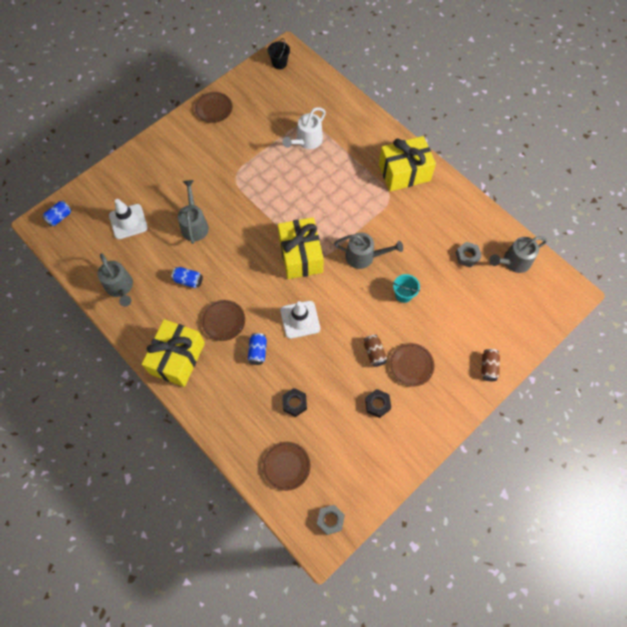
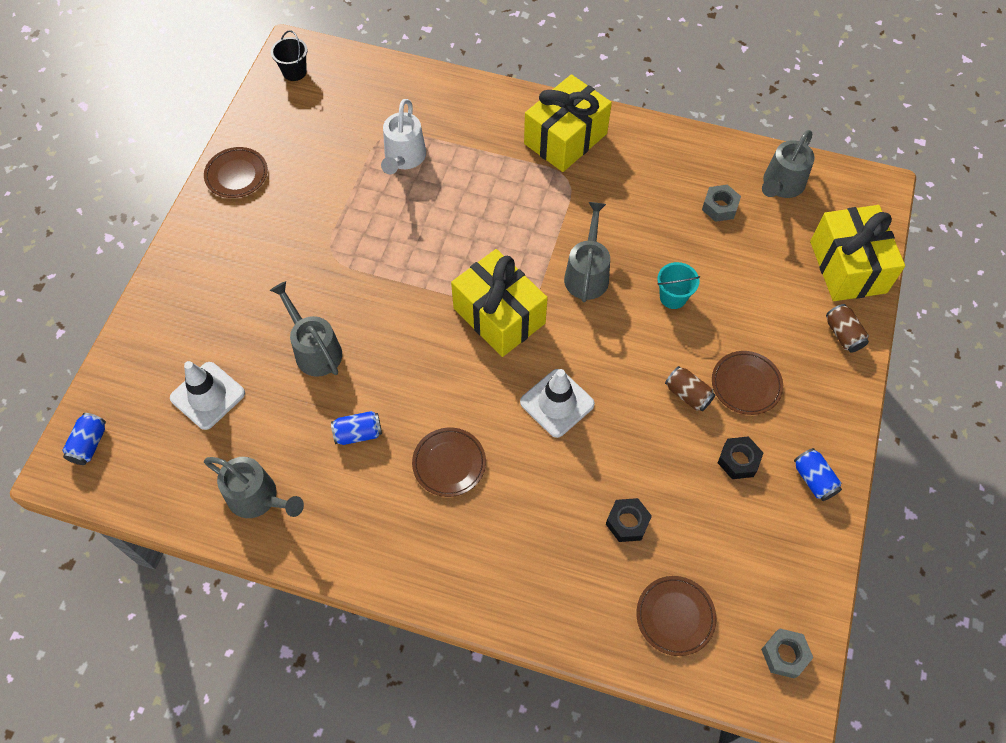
camera: 30 degrees left, 5 degrees down
(177, 358) = (416, 554): yellow gift -> yellow gift (848, 267)
(257, 351) = (527, 479): blue can -> blue can (813, 479)
(364, 256) = (587, 273): grey watering can -> grey watering can turned 60 degrees counterclockwise

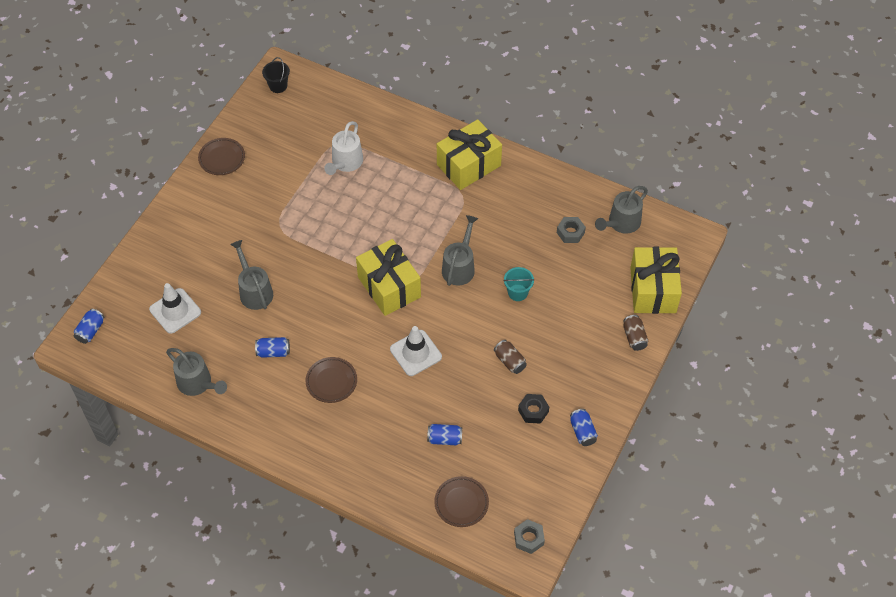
camera: 10 degrees right, 5 degrees down
(627, 522) = (444, 439): black nut -> blue can
(746, 384) = (553, 361): brown plate -> none

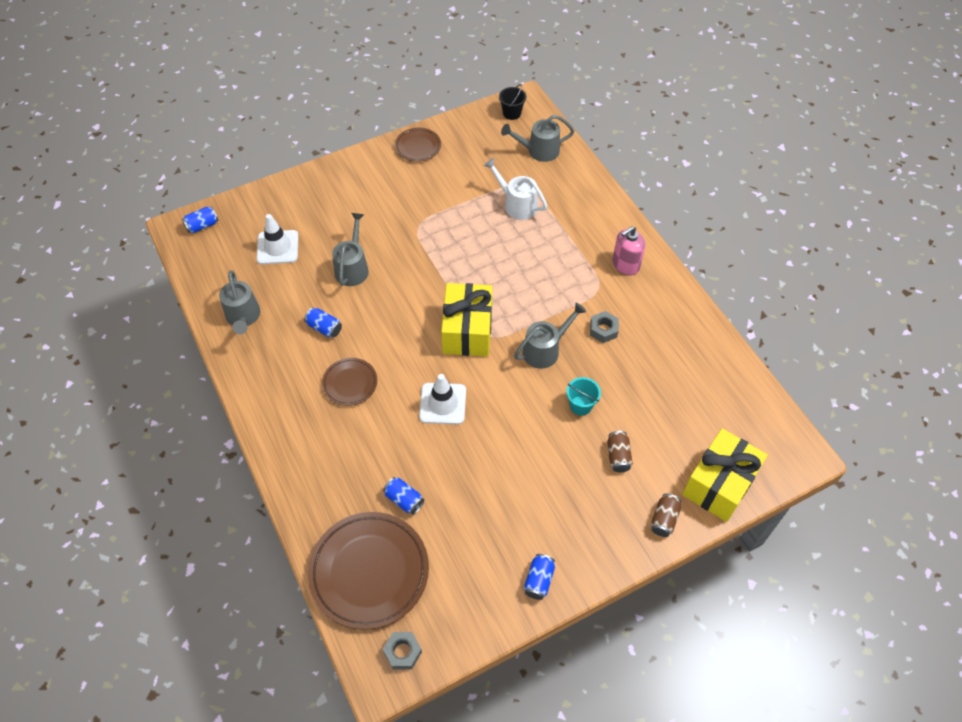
camera: 35 degrees right, 0 degrees up
(345, 163) = (516, 204): white watering can -> white watering can turned 75 degrees clockwise
(461, 503) = (369, 572): brown plate -> brown plate, size x1.92
(469, 165) = (625, 264): yellow gift -> pink soap dispenser
(510, 361) = (522, 465): brown can -> brown can (618, 456)
(533, 411) = (507, 527): black nut -> none
(570, 232) = (676, 379): grey nut -> grey nut (603, 330)
(621, 223) = (734, 400): grey watering can -> grey watering can (538, 151)

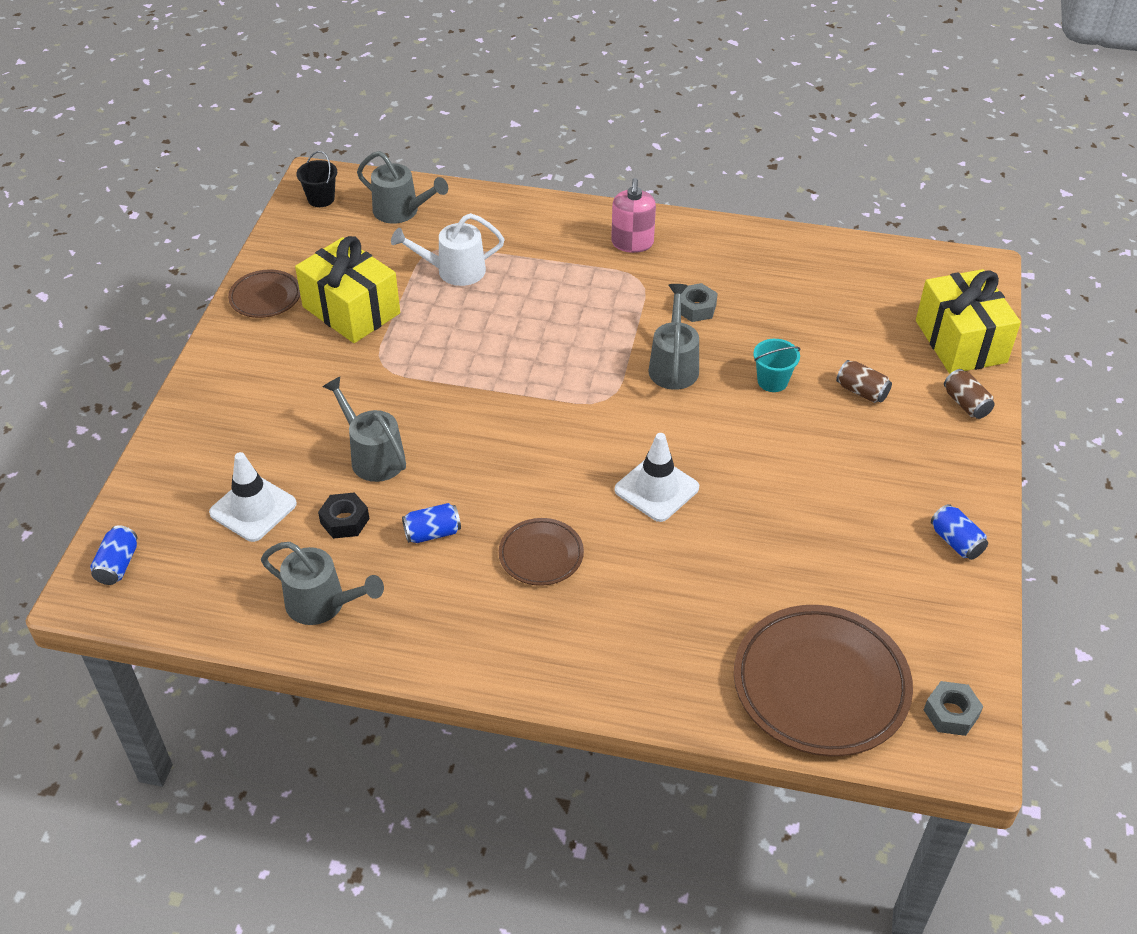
camera: 50 degrees left, 10 degrees down
(301, 287) = (344, 521): none -> black nut
(404, 500) = (753, 597): blue can -> none
(467, 331) = (580, 411): yellow gift -> yellow gift (351, 310)
(538, 151) = (401, 211): grey watering can -> grey watering can turned 90 degrees counterclockwise

